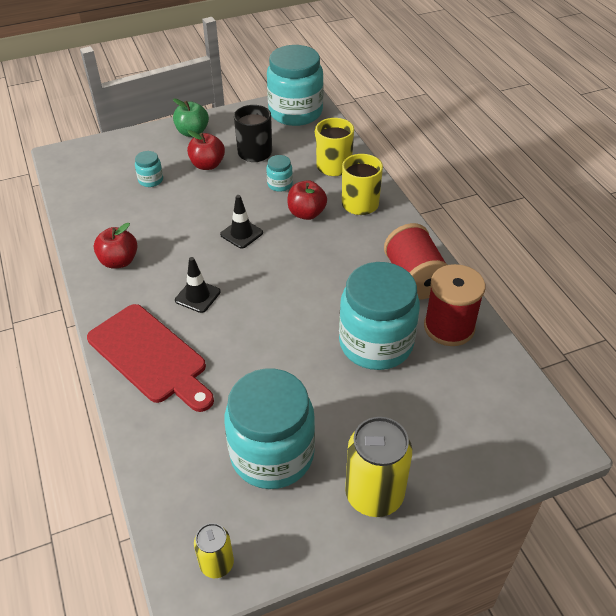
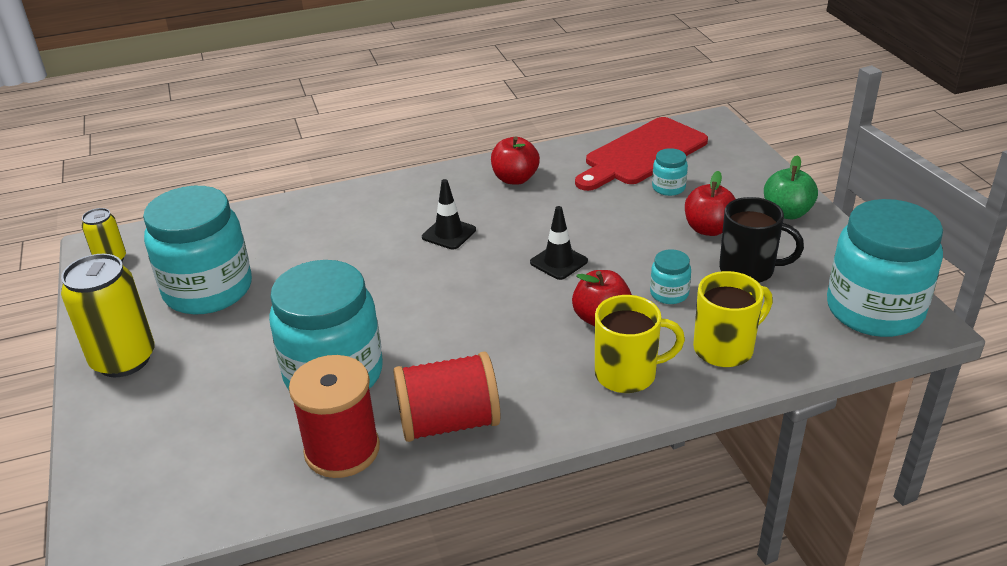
camera: 95 degrees right, 10 degrees down
(150, 356) = (366, 209): red cutting board -> red cutting board (642, 154)

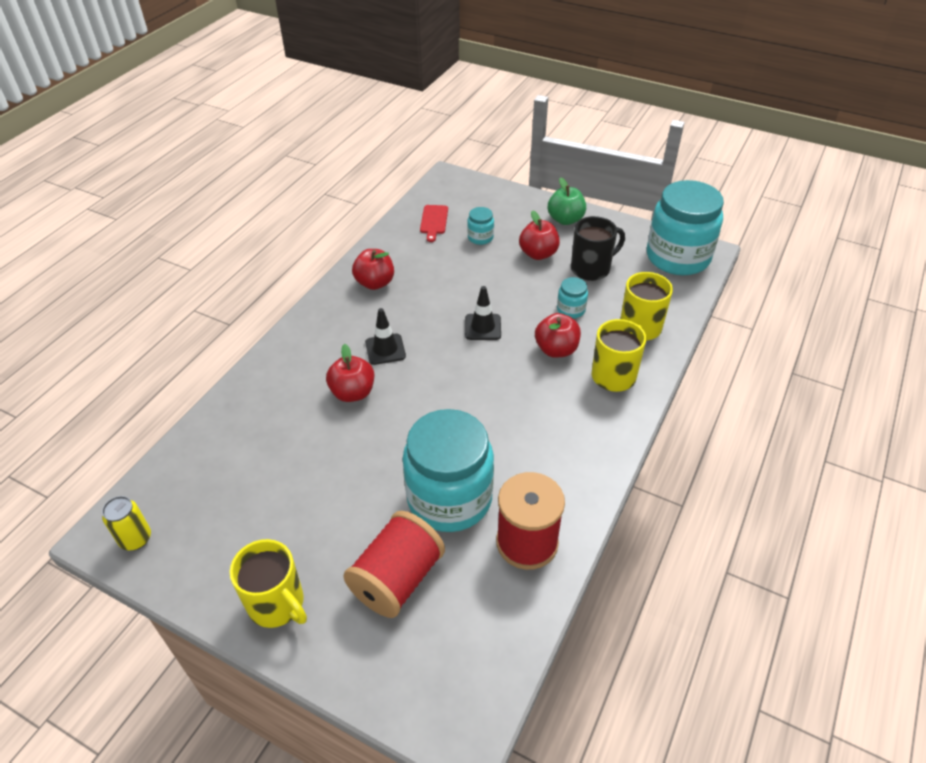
camera: 45 degrees left, 10 degrees up
(124, 360) = (277, 604): yellow can -> yellow mug
(208, 290) = (264, 505): turquoise jar -> none
(377, 251) = (353, 393): none -> red apple
(448, 422) = (562, 476): red spool -> red spool (397, 579)
(642, 154) = (434, 221): red cutting board -> red cutting board, size x0.46

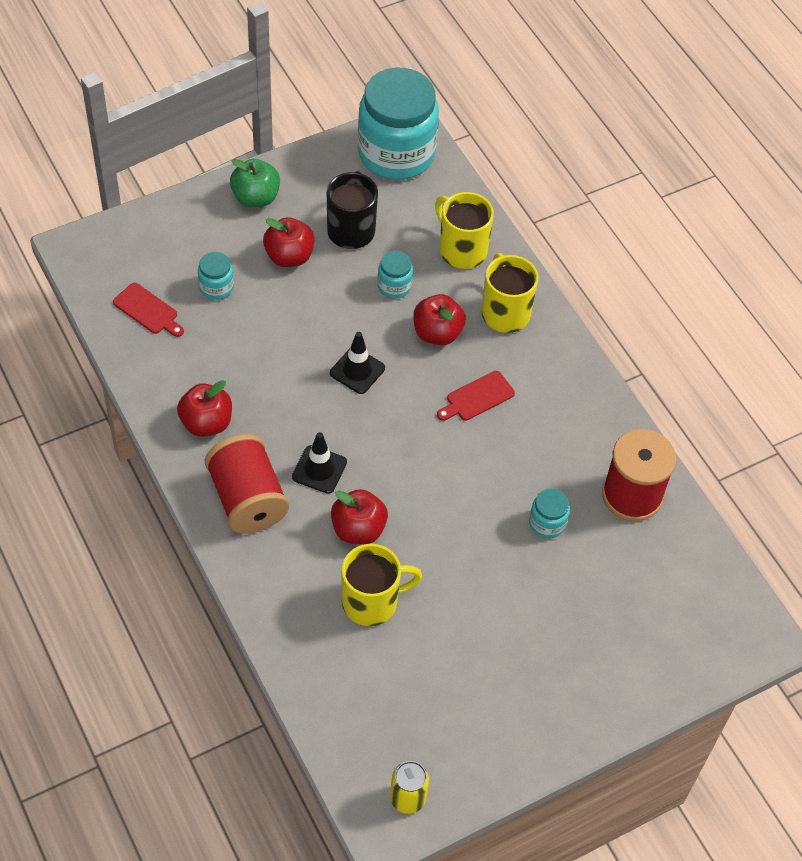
camera: 60 degrees left, 10 degrees up
(277, 604) = (564, 710): yellow mug -> yellow mug (372, 602)
(397, 579) = (601, 608): red spool -> red spool (247, 499)
(449, 498) = (547, 523): turquoise jar -> turquoise jar, size x0.42
(524, 398) = (477, 397): none -> red cutting board

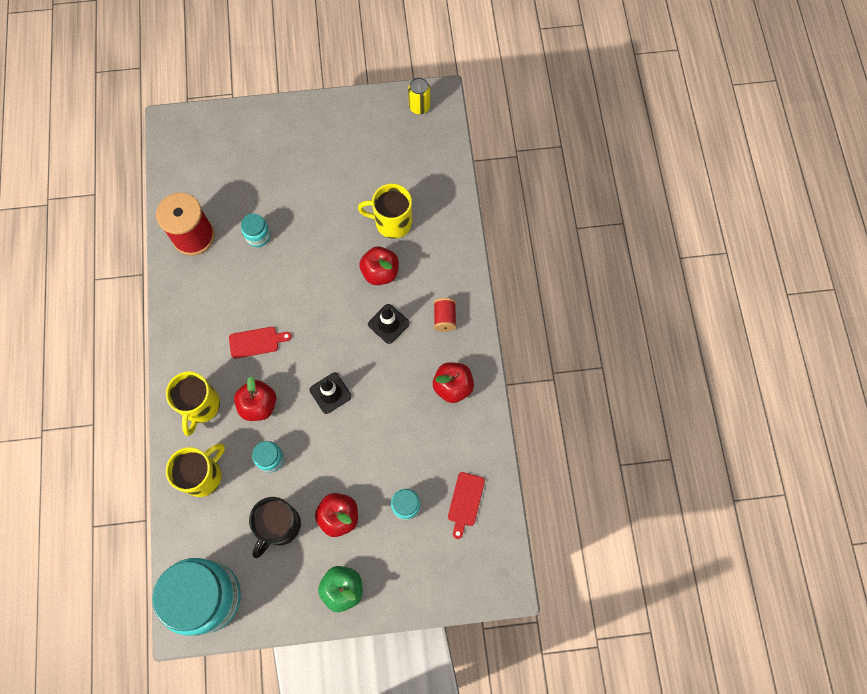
camera: 155 degrees left, 15 degrees up
(148, 310) = (465, 502): red cutting board -> red cutting board turned 135 degrees counterclockwise
(247, 499) = (444, 318): red spool -> red spool, size x0.50
(461, 249) = (203, 475): yellow mug -> yellow mug turned 120 degrees counterclockwise

